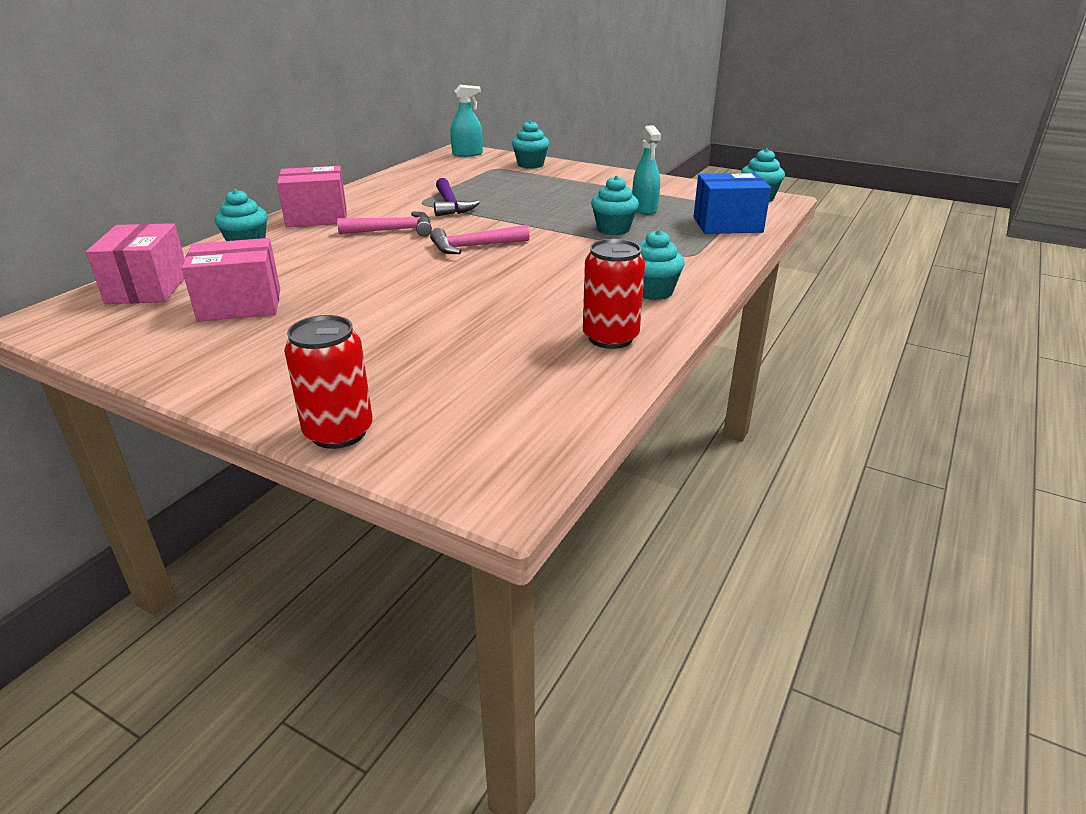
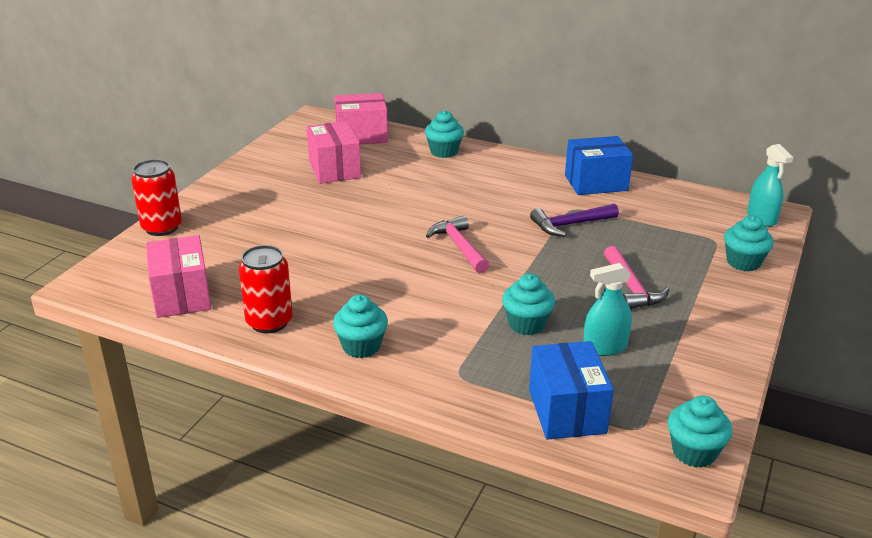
camera: 85 degrees right, 0 degrees up
(317, 217) = (514, 167): pink box -> pink box (181, 296)
(375, 191) = (596, 183): none -> blue box
(393, 230) = (491, 204): pink hammer -> pink hammer (631, 287)

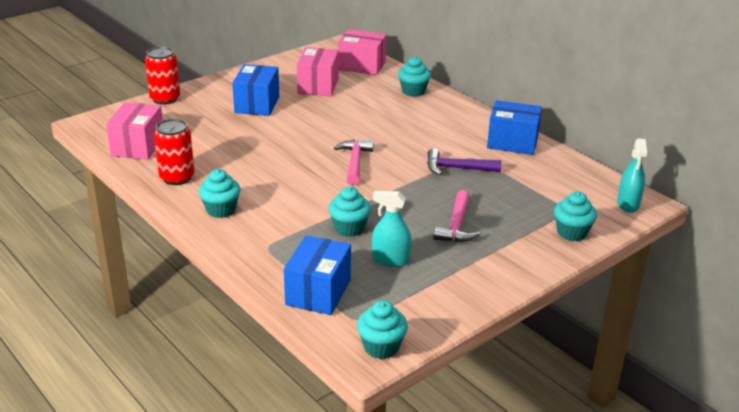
camera: 25 degrees right, 0 degrees up
(284, 207) = (257, 104): none -> blue box

